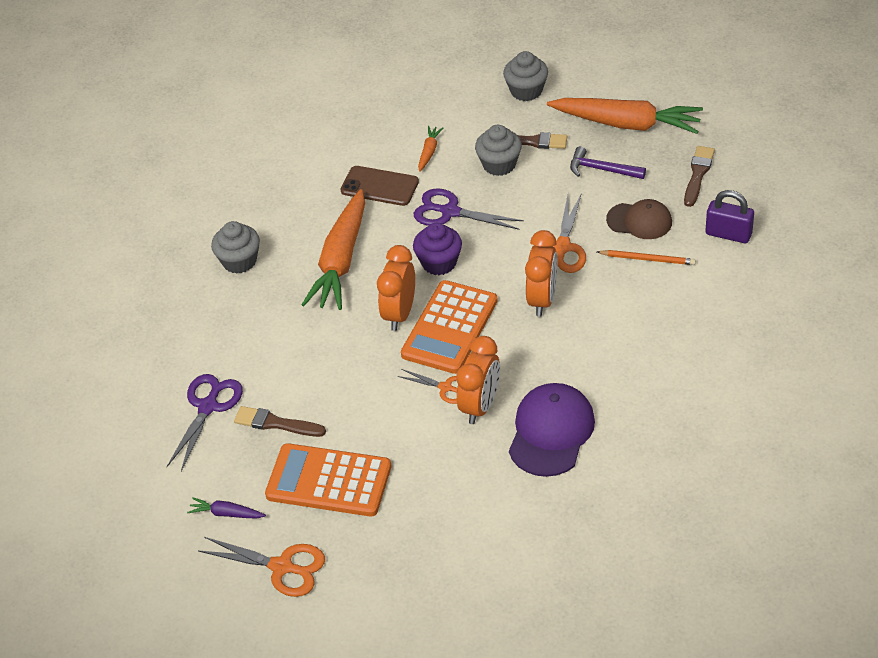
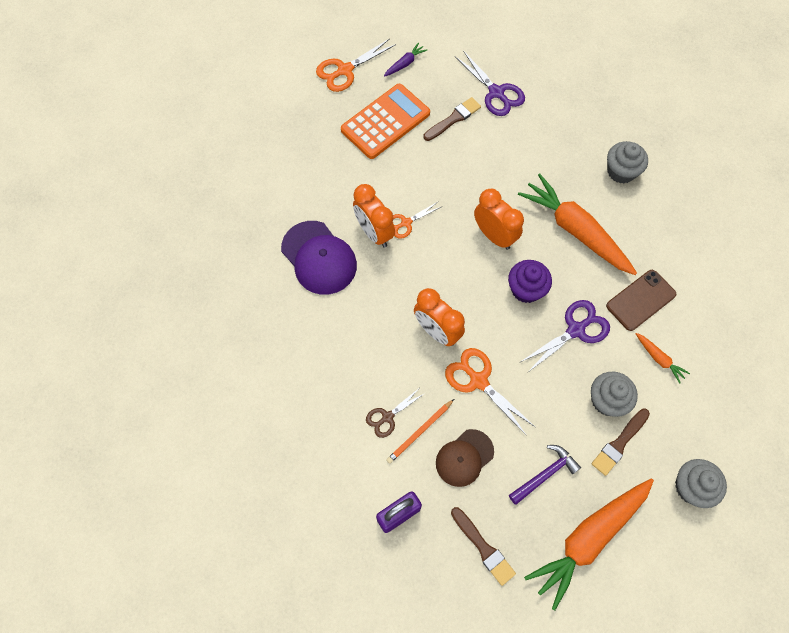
camera: 120 degrees right, 20 degrees up
(450, 328) = (457, 257): orange calculator -> none
(657, 286) = (387, 417): none -> brown scissors

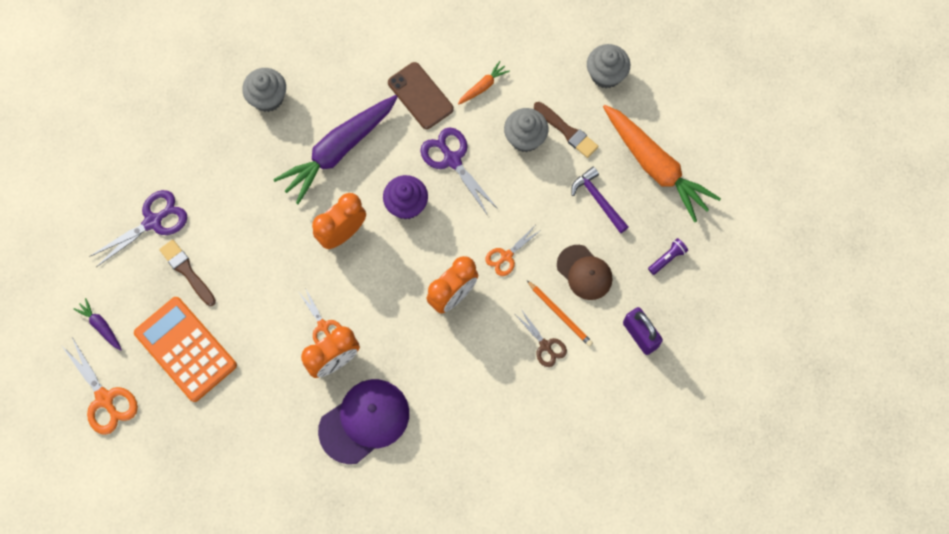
camera: 90 degrees left, 5 degrees up
(478, 381) = (506, 256): orange scissors -> orange scissors, size x0.62
(483, 547) = (667, 258): brown brush -> purple flashlight
(575, 230) = (338, 151): orange carrot -> purple carrot

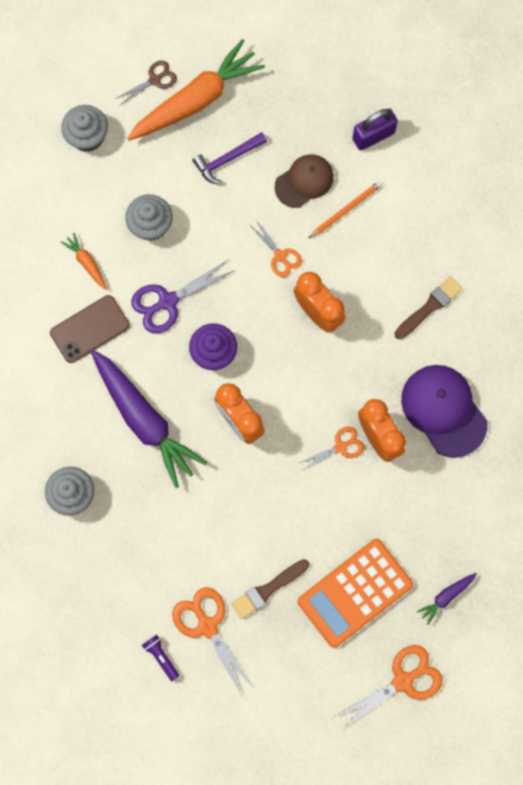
camera: 85 degrees left, 5 degrees up
(101, 326) = (322, 685): purple carrot -> purple carrot (446, 597)
(153, 222) = (207, 626): purple scissors -> orange scissors
(545, 345) = (377, 227): brown scissors -> brown scissors (154, 80)
(567, 131) = (148, 182): brown brush -> brown brush (429, 307)
(667, 258) = (296, 101): purple flashlight -> purple flashlight (161, 656)

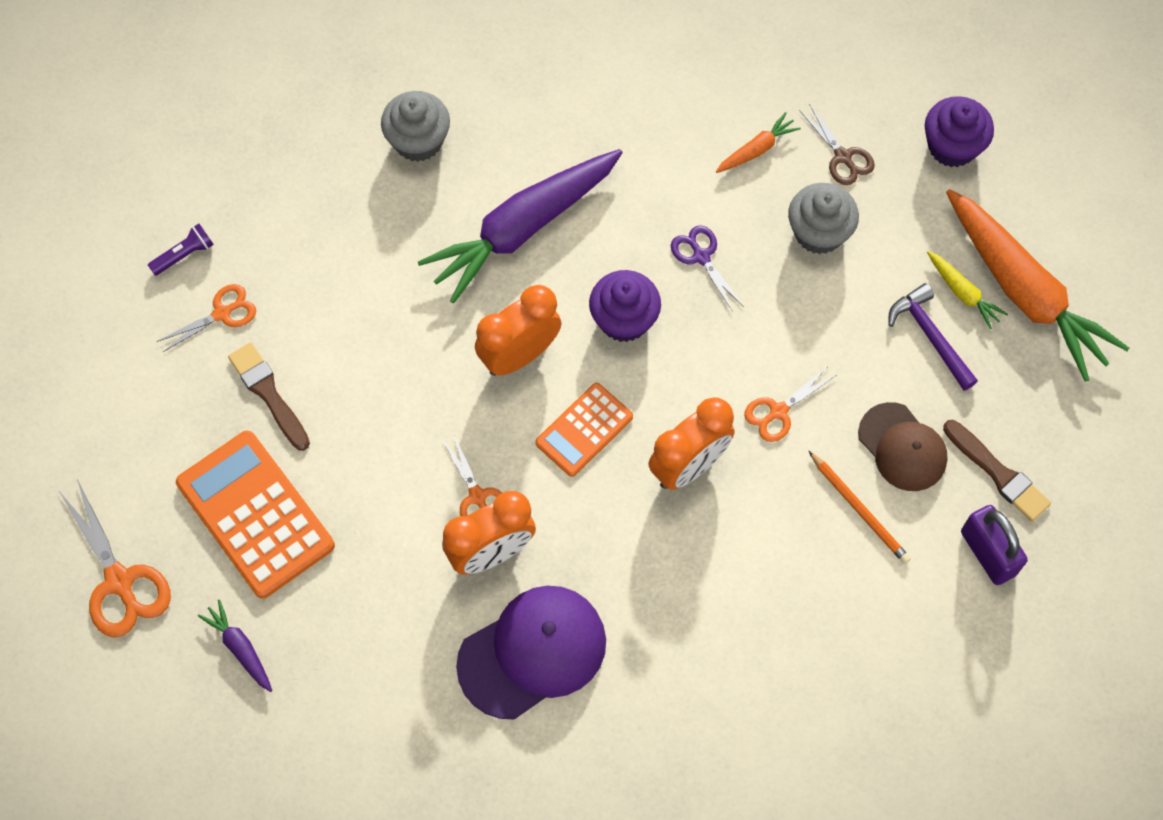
camera: 90 degrees right, 10 degrees down
(87, 136) = (952, 146): grey cupcake -> purple cupcake
(90, 329) = (657, 156): brown phone -> none
(154, 80) = (1052, 234): brown scissors -> brown scissors (843, 157)
(168, 301) = (701, 256): purple scissors -> purple scissors, size x0.62
(196, 137) = (963, 293): none -> yellow carrot
(207, 626) = (222, 313): orange scissors -> orange scissors, size x0.62
(293, 378) = (584, 430): none -> orange calculator
(429, 307) = (702, 635): brown brush -> brown brush (998, 473)

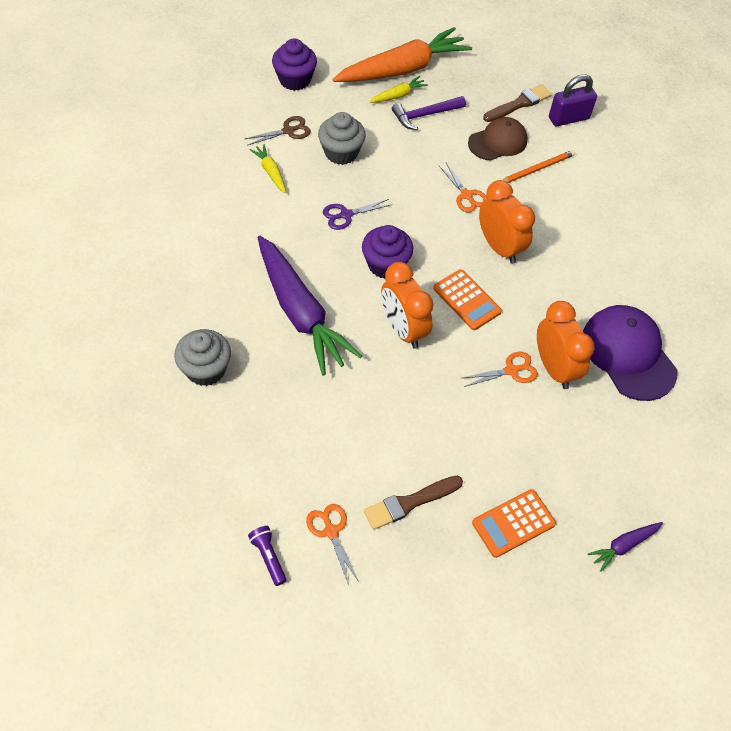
camera: 85 degrees left, 10 degrees down
(119, 581) = (565, 636): orange scissors -> none
(255, 514) = (513, 523): orange calculator -> orange calculator, size x0.59
(756, 149) = (270, 172): orange carrot -> yellow carrot

